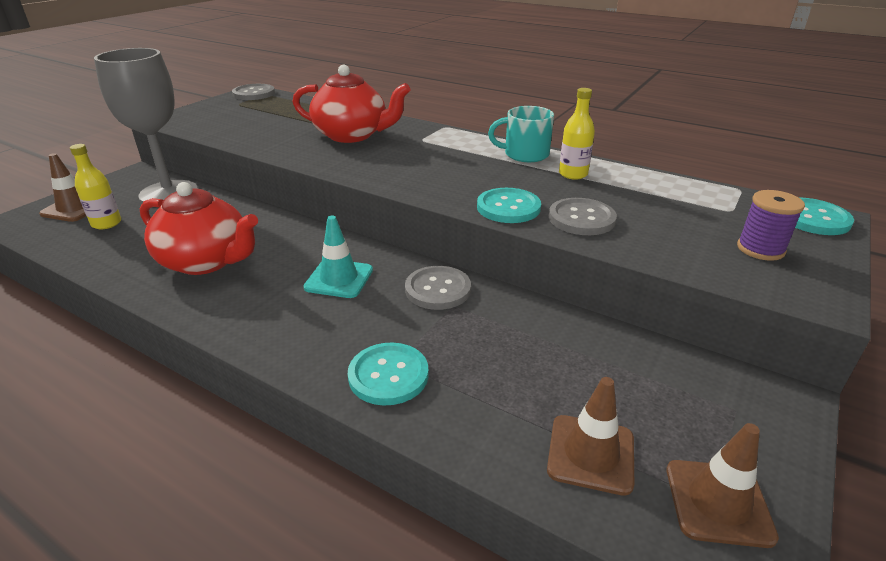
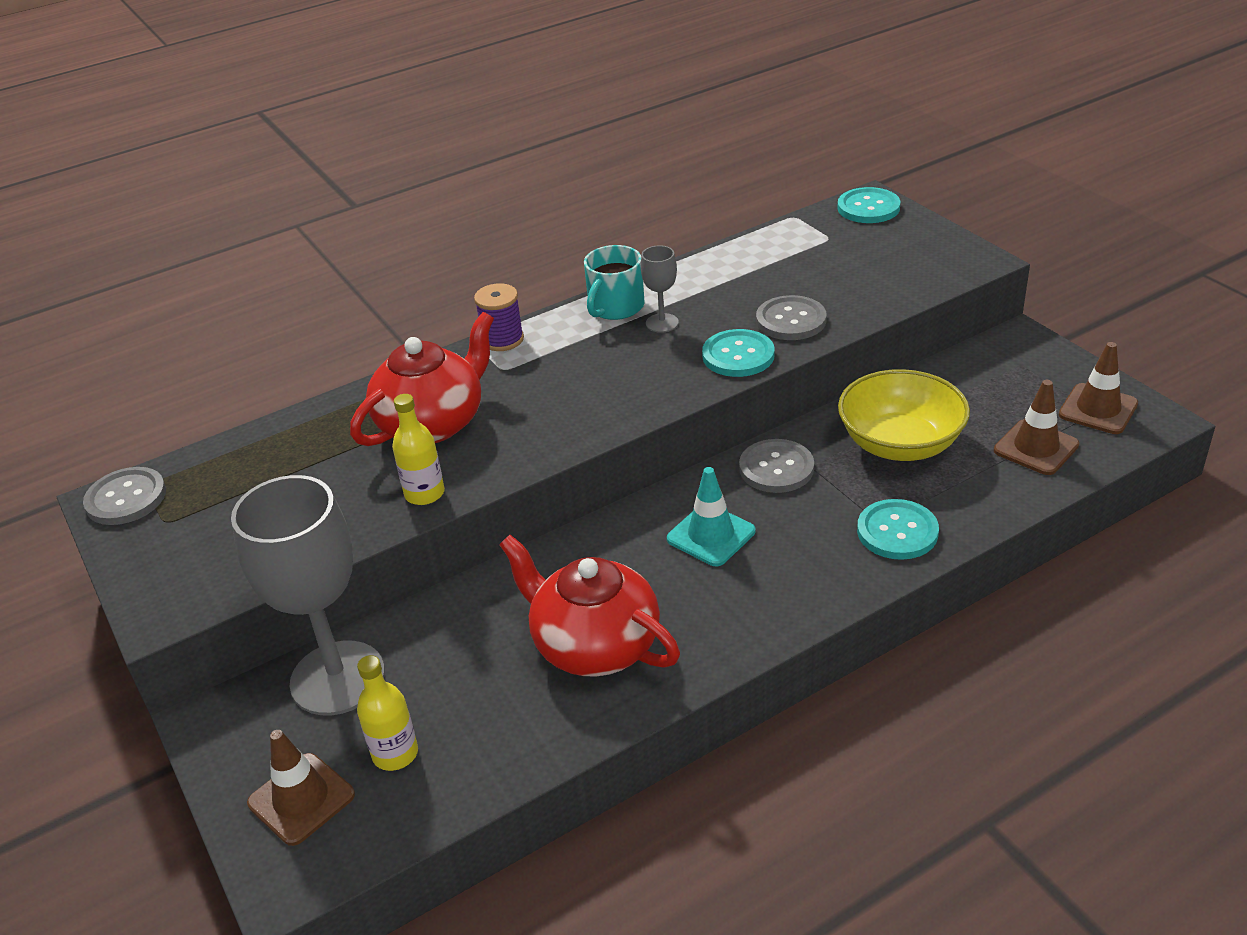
camera: 60 degrees left, 5 degrees up
(206, 261) = (594, 645): red teapot -> red teapot turned 105 degrees counterclockwise
(520, 349) = (900, 444): none -> yellow bowl
(522, 172) = (662, 323): none -> grey goblet
(573, 174) = (691, 293): yellow bottle -> yellow bottle (424, 494)
(760, 249) = (899, 253): purple spool -> purple spool (502, 339)

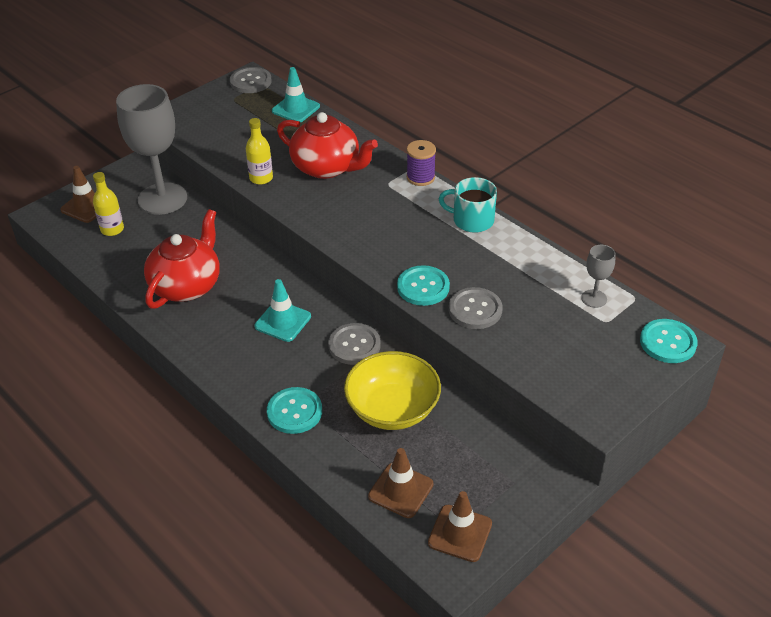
camera: 75 degrees right, 5 degrees up
(250, 448) = (295, 109): none -> turquoise traffic cone
(662, 323) = (456, 245): grey goblet -> grey goblet (594, 298)

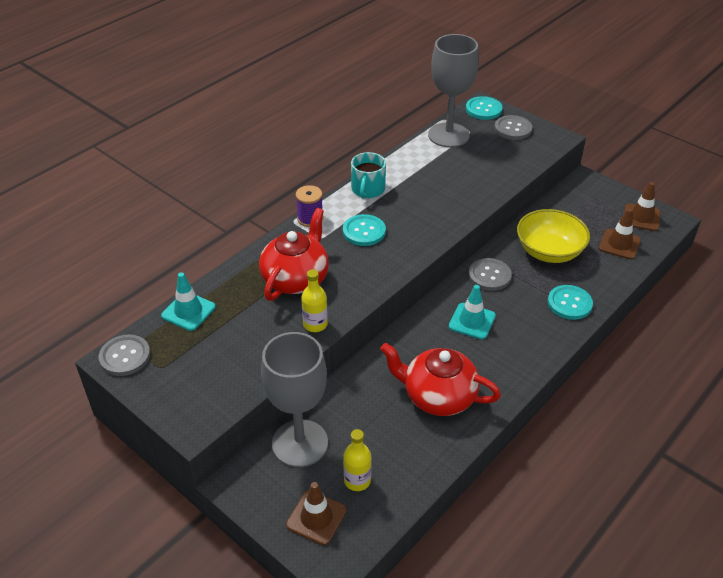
camera: 95 degrees left, 0 degrees up
(423, 287) = (454, 212): turquoise button -> turquoise button (364, 231)
(475, 310) = (473, 187): grey button -> grey button (513, 129)
(594, 298) = (448, 135): grey goblet -> grey goblet, size x2.29

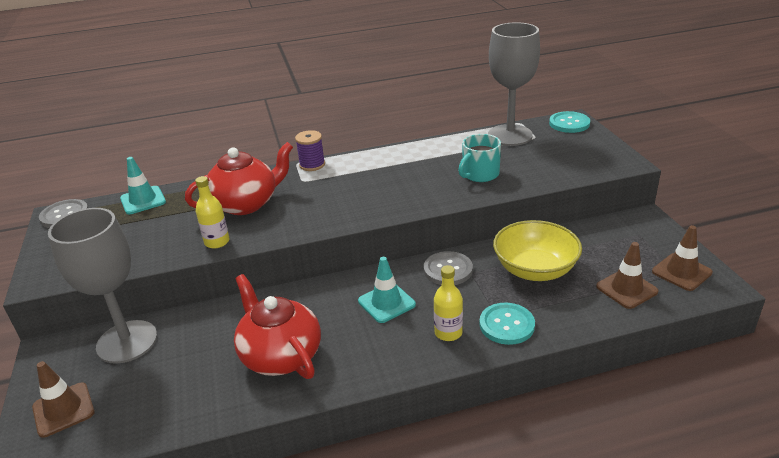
camera: 35 degrees right, 10 degrees down
(357, 480) = (130, 395): yellow bottle -> yellow bottle (448, 333)
(364, 231) = (344, 186): turquoise button -> none
(368, 189) = (386, 157): turquoise mug -> turquoise mug (479, 174)
(513, 129) = (583, 145): grey button -> none

